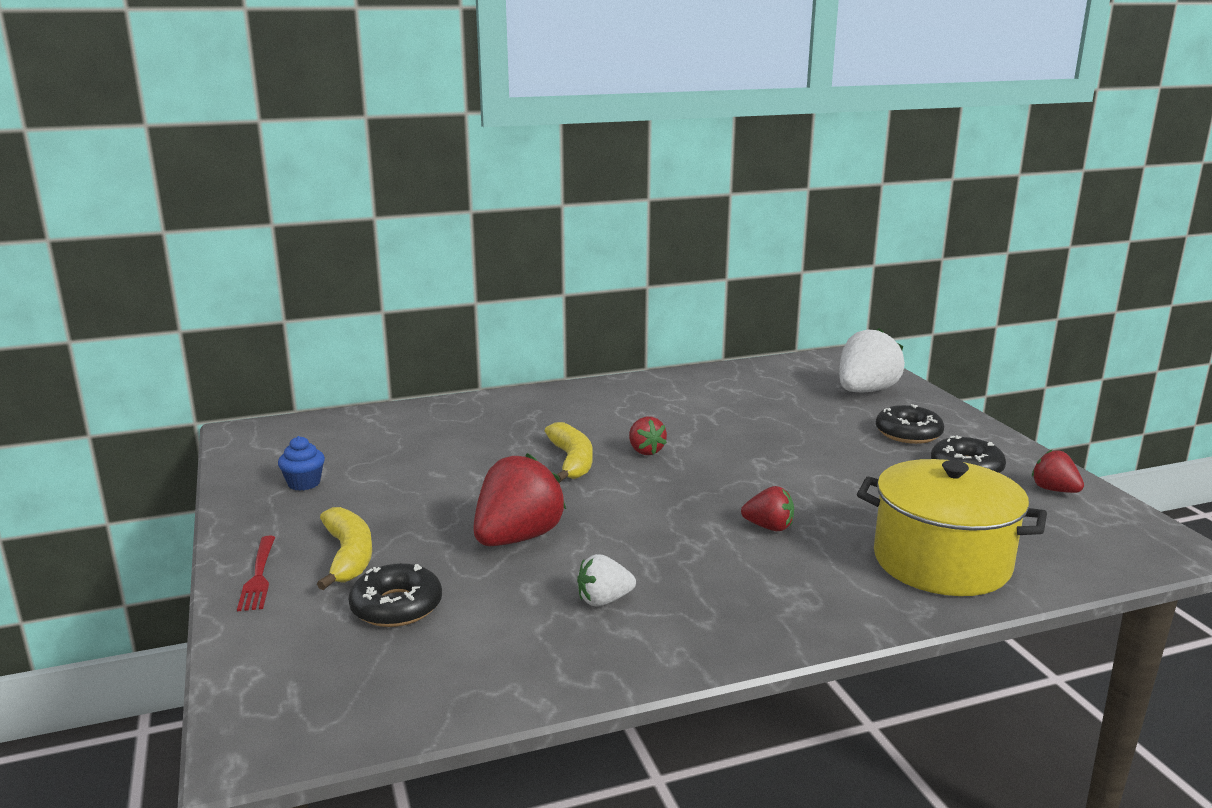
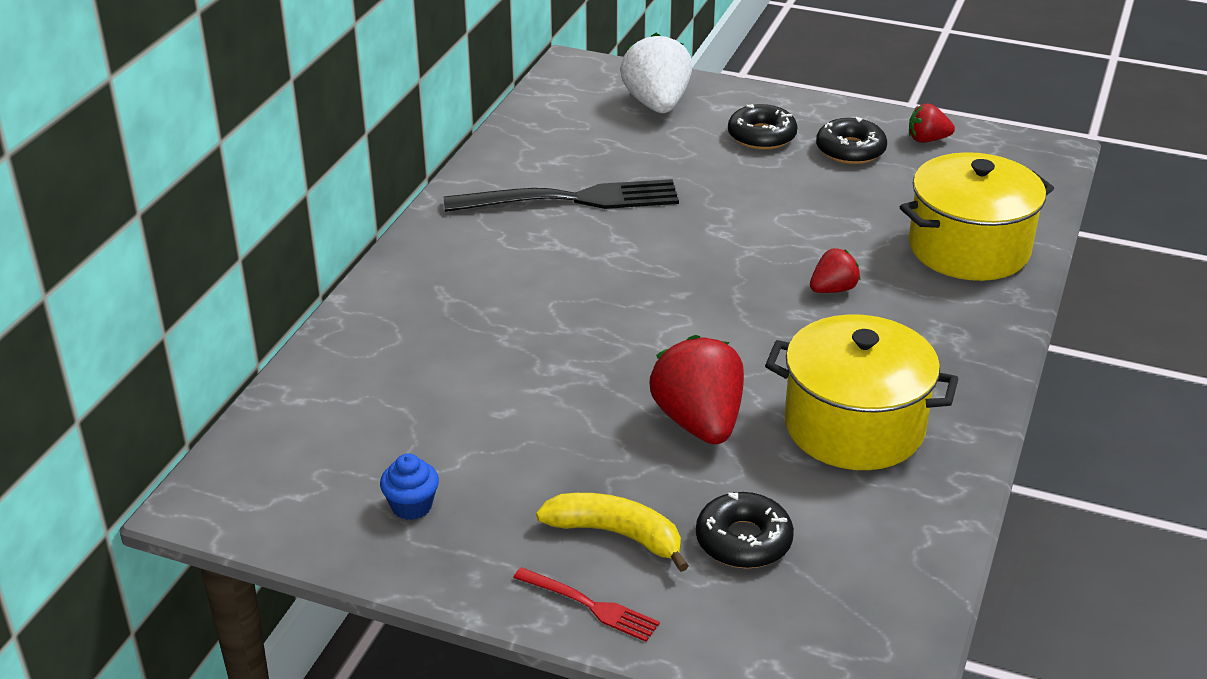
camera: 50 degrees left, 15 degrees up
(571, 461) = (585, 323): yellow banana -> none
(604, 600) = (854, 426): white strawberry -> yellow pot
(645, 451) = (618, 274): red strawberry -> none
(701, 408) = (571, 199): none -> black fork

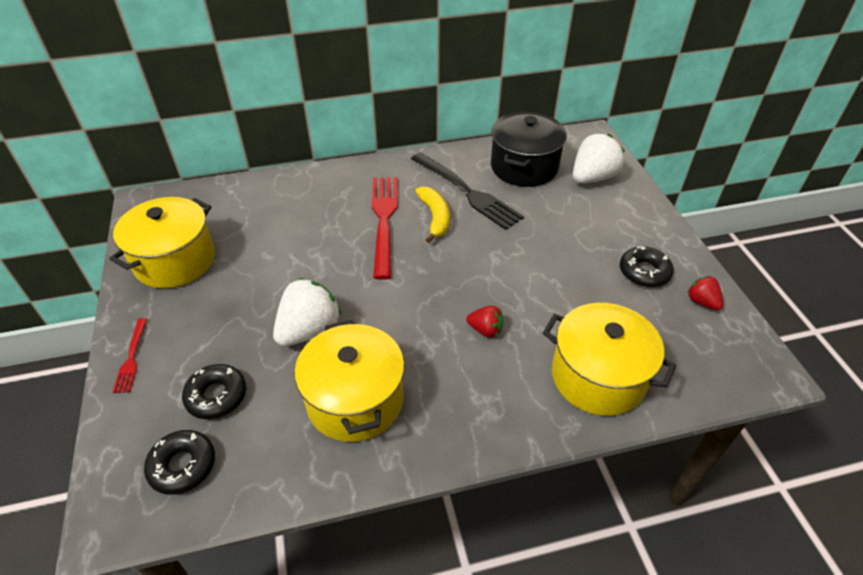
camera: 55 degrees right, 10 degrees up
(411, 506) = (175, 261): blue cupcake -> yellow pot
(550, 285) = (384, 221): none -> red fork
(575, 138) = (524, 167): none -> black pot
(617, 535) = (193, 342): yellow banana -> yellow banana (435, 218)
(699, 422) = (309, 330): red strawberry -> white strawberry
(761, 136) = (612, 229): black donut -> black donut (183, 466)

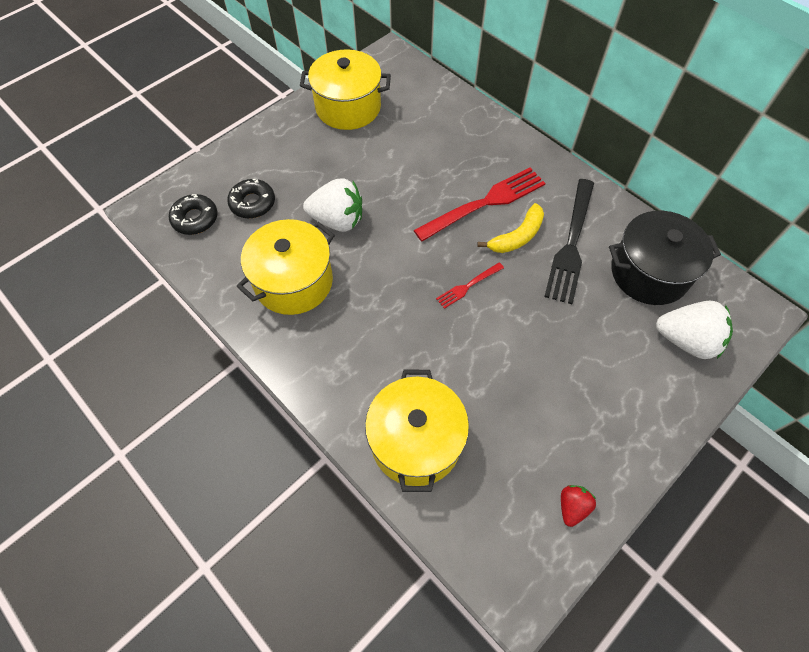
camera: 60 degrees right, 15 degrees up
(132, 358) = (255, 141): red fork -> red fork (468, 286)
(485, 330) = (412, 334): red strawberry -> none
(644, 272) = (575, 438): black donut -> none

